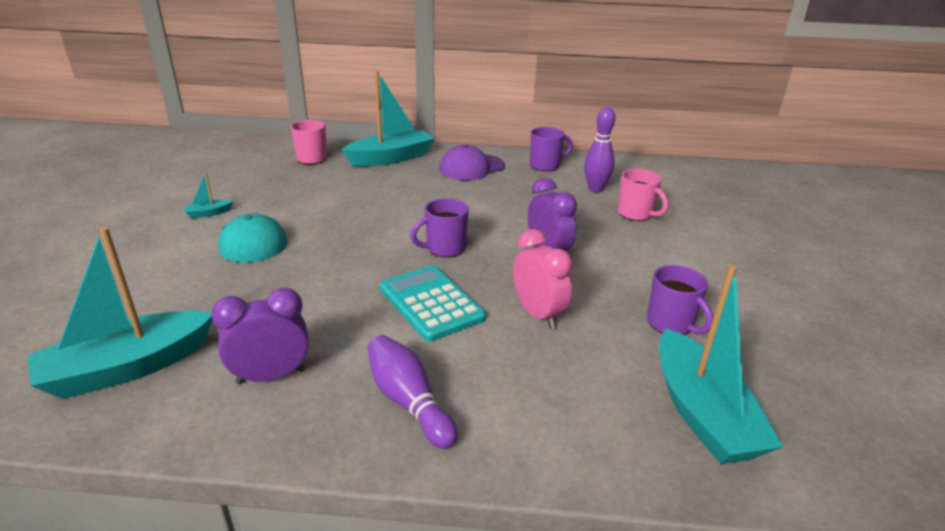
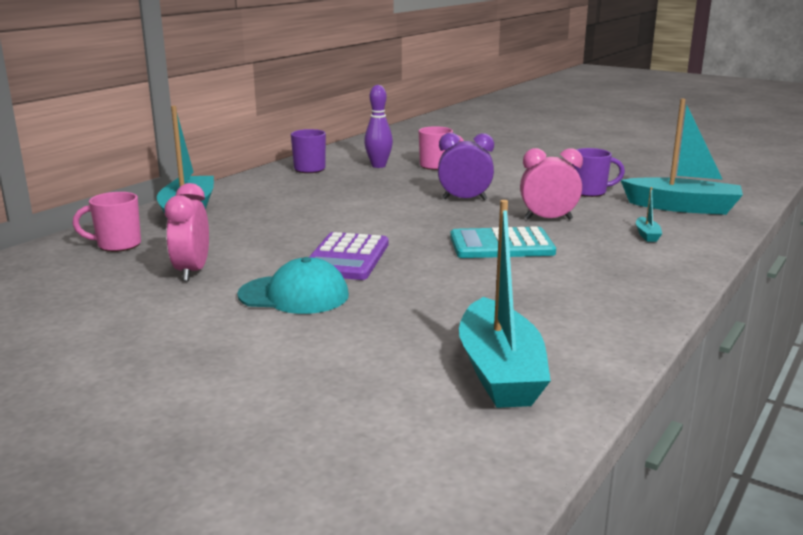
camera: 60 degrees left, 10 degrees down
(208, 213) = (188, 311): turquoise boat -> turquoise boat (647, 235)
(271, 376) = (561, 312): purple clock -> none
(278, 194) = (192, 272): none -> pink clock
(341, 238) = (346, 258): none -> purple calculator
(408, 402) = (626, 272): purple bowling pin -> none
(444, 248) = (417, 226): purple mug -> none
(471, 167) = (269, 190): purple cap -> none

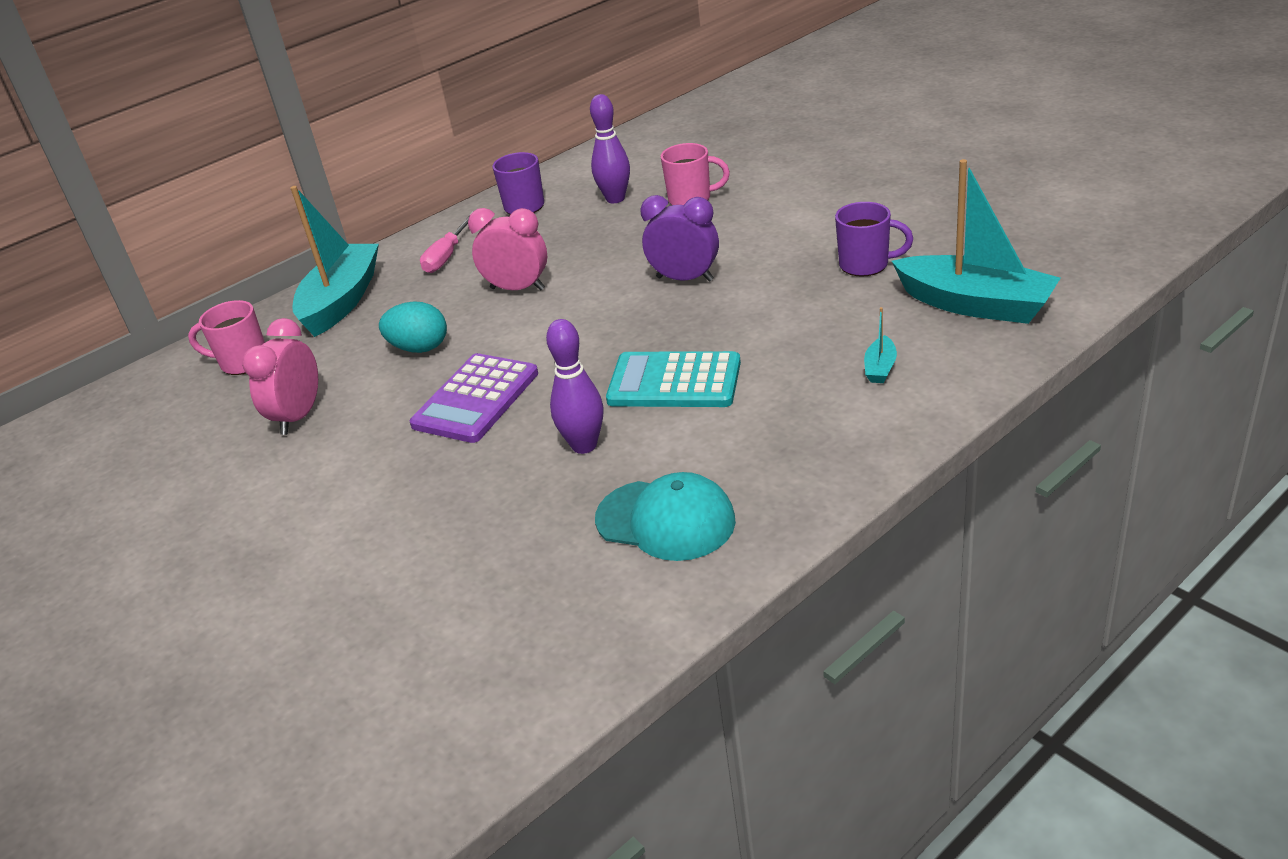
camera: 20 degrees right, 15 degrees up
(264, 191) = (448, 255): none -> pink screwdriver
(276, 234) = (419, 348): none -> turquoise egg
(294, 295) = (385, 467): turquoise cap -> turquoise cap (665, 520)
(458, 277) = (584, 445): none -> purple bowling pin
(499, 372) = (534, 620): turquoise boat -> none
(548, 219) = (769, 327): pink clock -> pink clock (517, 289)

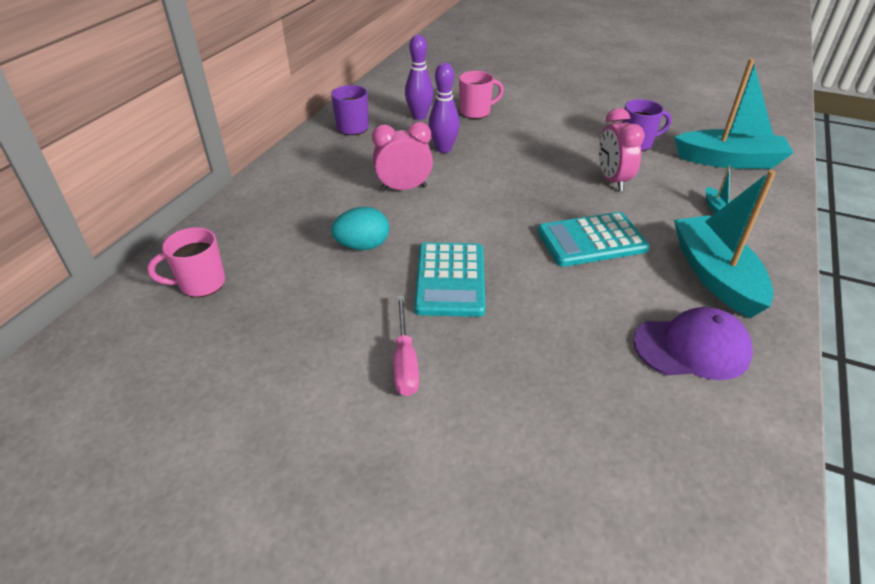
camera: 30 degrees left, 5 degrees up
(299, 417) = (300, 323): pink clock -> pink clock (612, 180)
(342, 301) = (256, 217): turquoise boat -> turquoise boat (715, 275)
(448, 255) = (321, 170): pink screwdriver -> pink screwdriver (405, 361)
(476, 399) = (450, 280): purple calculator -> turquoise calculator
(584, 445) = (573, 301): purple bowling pin -> purple bowling pin (443, 149)
(665, 520) = (692, 348): turquoise cap -> purple cap
(685, 279) = (525, 166): purple clock -> none

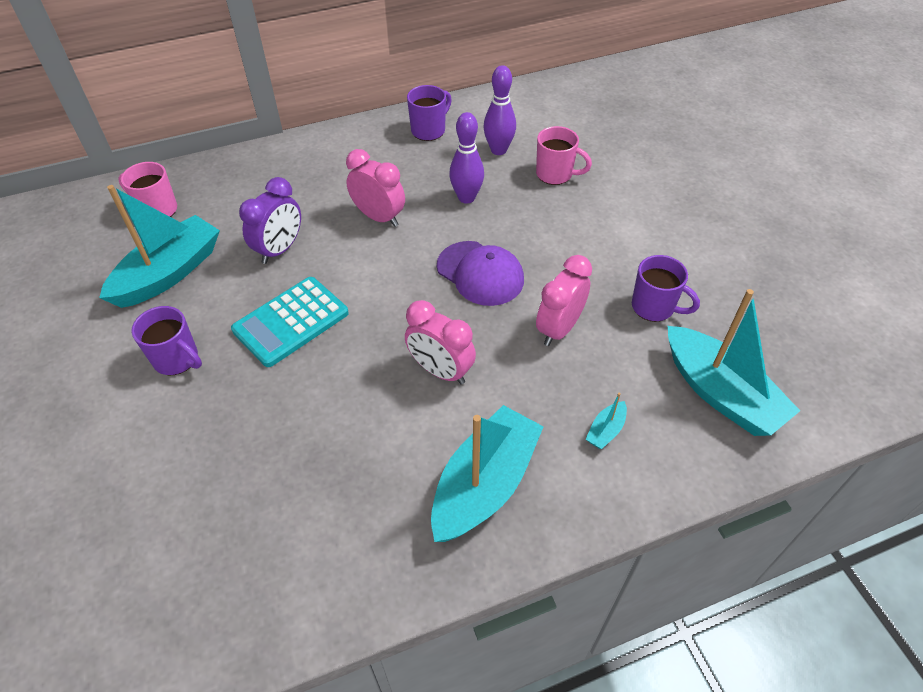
camera: 45 degrees right, 10 degrees up
(292, 315) = (169, 273): none -> turquoise boat
(362, 246) = (279, 249): turquoise egg -> purple clock
(405, 361) = (177, 359): pink screwdriver -> purple mug
(591, 240) = (441, 370): turquoise calculator -> pink clock
(692, 348) = (358, 519): purple cap -> purple cap (480, 273)

